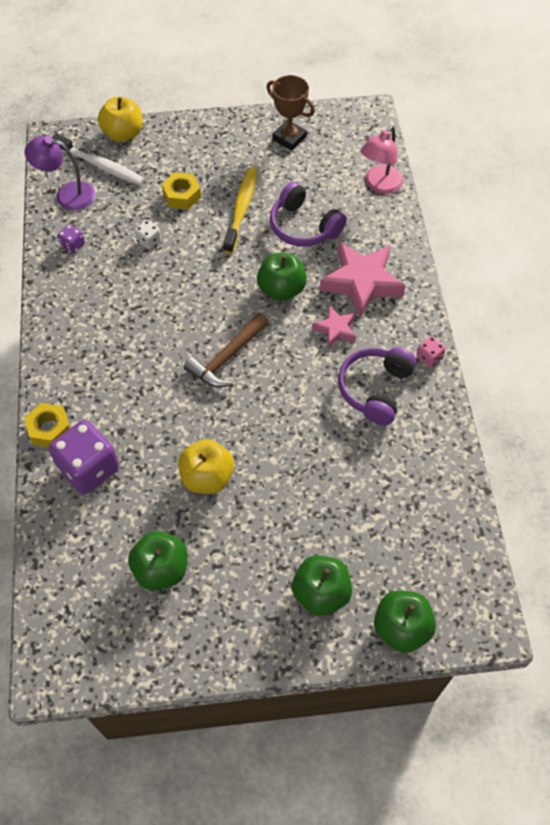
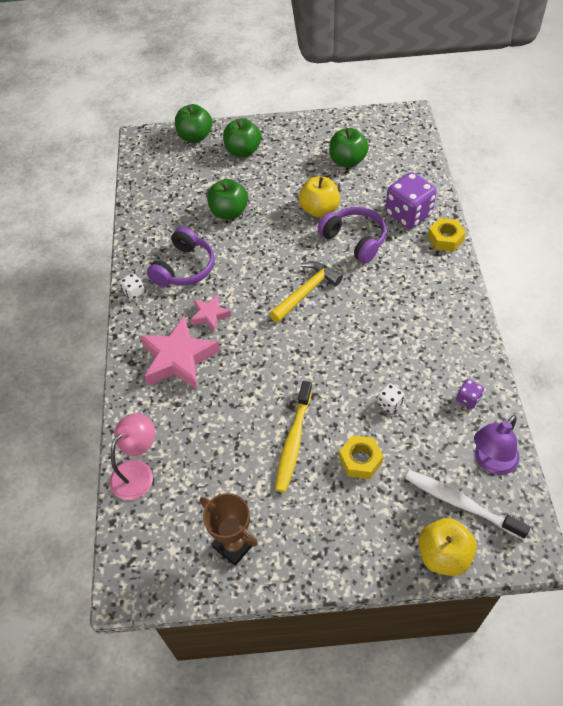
camera: 175 degrees left, 5 degrees down
(67, 195) = (491, 462): purple lamp -> purple lamp turned 120 degrees clockwise
(227, 357) = (306, 292): brown hammer -> yellow hammer
(281, 290) = (255, 351): green apple -> green apple (229, 212)
(303, 227) = (228, 419): purple headphones -> purple headphones (354, 240)
(429, 357) = (134, 292): pink dice -> white dice

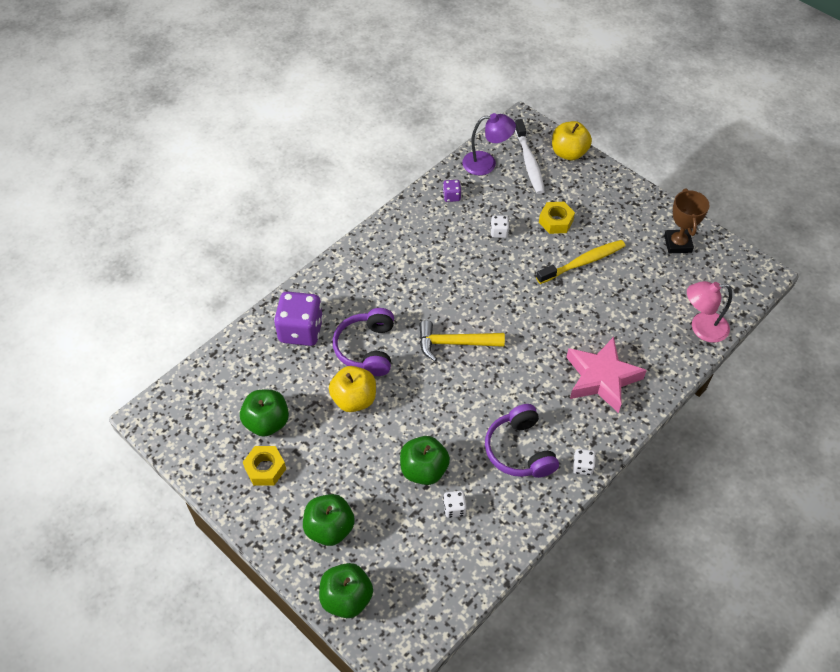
camera: 135 degrees left, 0 degrees up
(184, 268) = (519, 450): purple headphones -> purple headphones turned 90 degrees counterclockwise
(188, 210) = (454, 508): none -> white dice
(210, 315) = (544, 390): pink star -> none
(445, 239) = (308, 289): yellow nut -> yellow nut (265, 469)

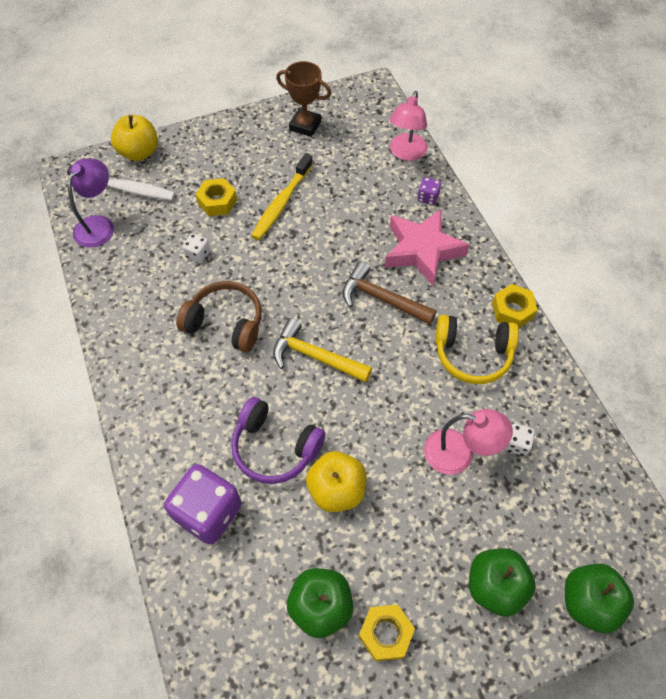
camera: 65 degrees left, 5 degrees up
(424, 470) = (459, 454): green apple -> pink lamp
(450, 275) = (225, 323): none -> brown headphones
(451, 196) = (120, 275): purple dice -> purple dice (428, 198)
(454, 343) = (315, 356): yellow hammer -> yellow hammer turned 90 degrees clockwise
(519, 450) = (472, 354): purple headphones -> yellow headphones
(534, 367) = (382, 299): none -> brown hammer
(582, 467) = (512, 310): white dice -> yellow nut
(583, 262) = (281, 203): yellow toothbrush -> yellow toothbrush turned 150 degrees counterclockwise

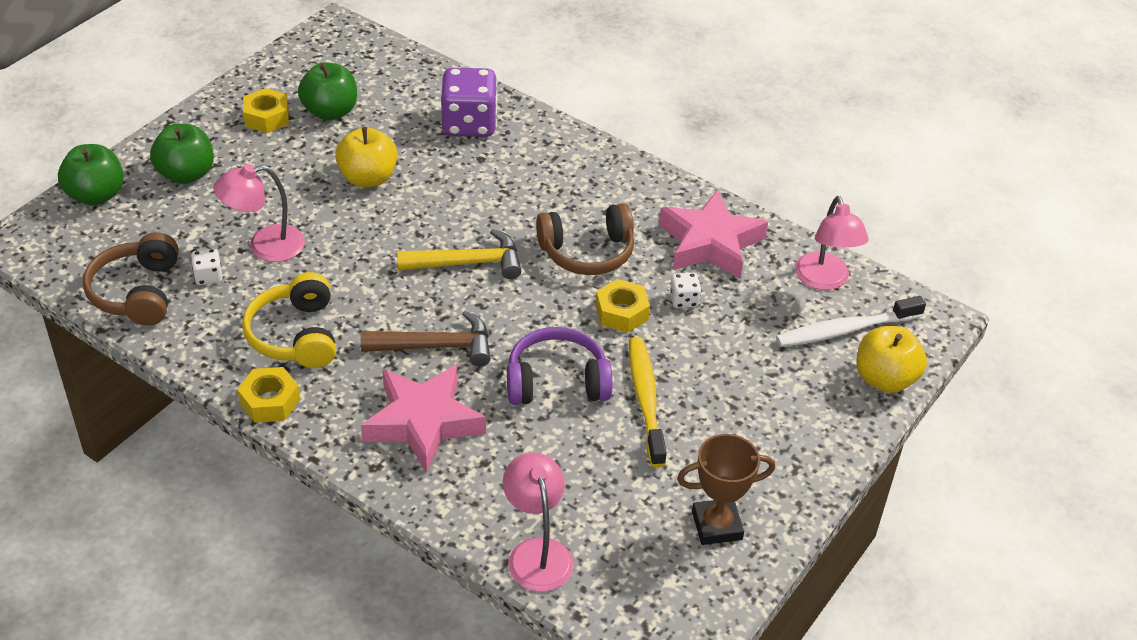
camera: 145 degrees right, 15 degrees down
(99, 225) = (824, 280): purple lamp -> pink lamp
(138, 288) = (710, 243): none -> pink star
(217, 202) = (724, 365): yellow nut -> yellow nut (621, 312)
(275, 448) = (448, 182): purple headphones -> purple headphones (556, 381)
(428, 198) = (461, 497): purple dice -> none
(472, 354) = (295, 335): yellow headphones -> yellow headphones turned 75 degrees counterclockwise
(579, 456) = (137, 292): none -> brown headphones

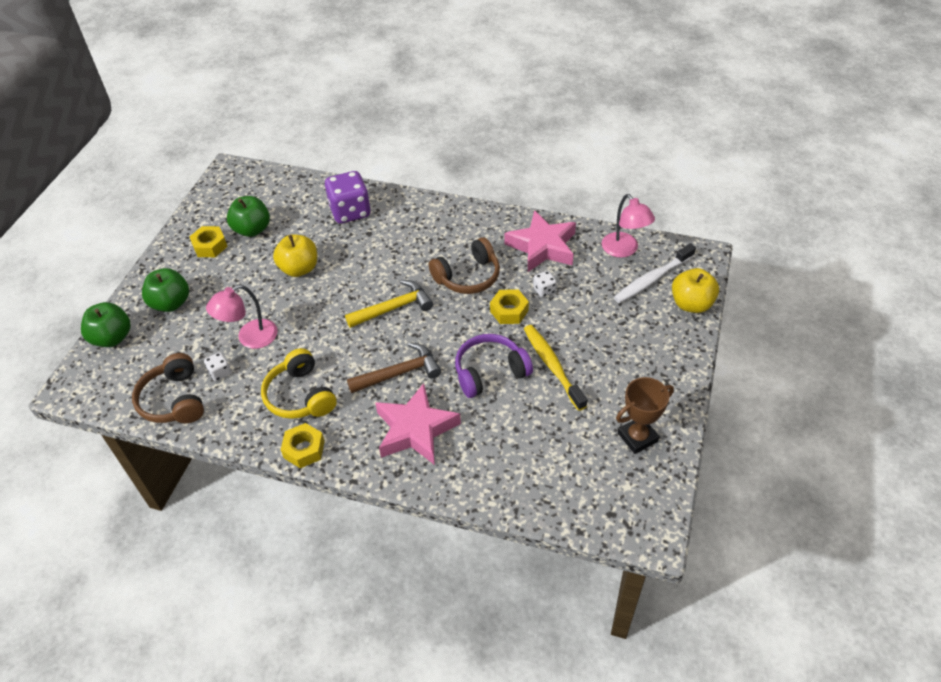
camera: 15 degrees left, 5 degrees up
(537, 552) = (533, 496): pink lamp -> none

